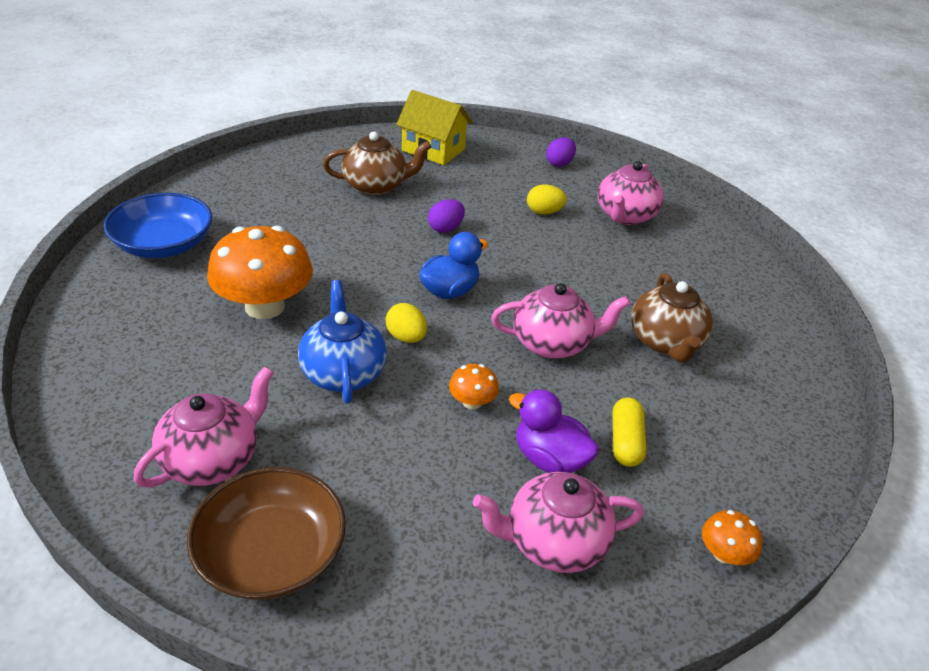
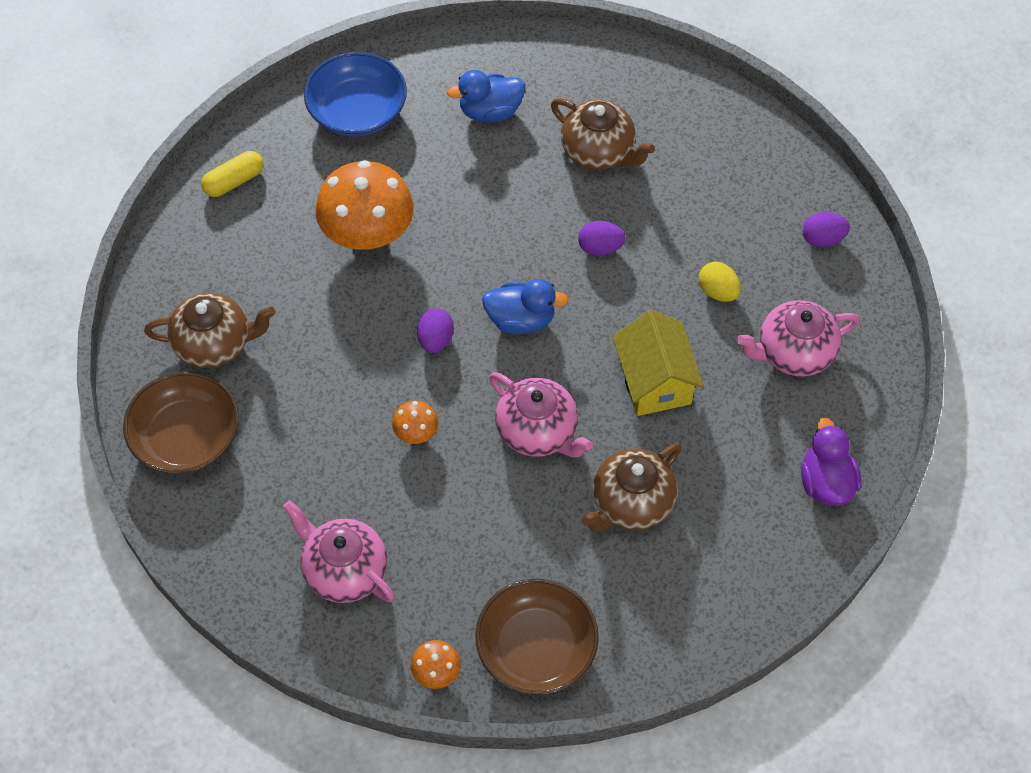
camera: 50 degrees right, 20 degrees up
(212, 459) = (214, 344): pink teapot -> brown teapot
(273, 200) = (490, 111): none -> blue duck
(343, 372) = (358, 337): blue teapot -> none
(406, 337) = (435, 340): yellow egg -> purple egg
(433, 150) = (712, 135): yellow house -> yellow house (654, 381)
(549, 458) = (413, 517): purple duck -> purple duck (826, 482)
(625, 441) = (481, 550): yellow capsule -> yellow capsule (234, 181)
(752, 473) = (536, 648): none -> brown bowl

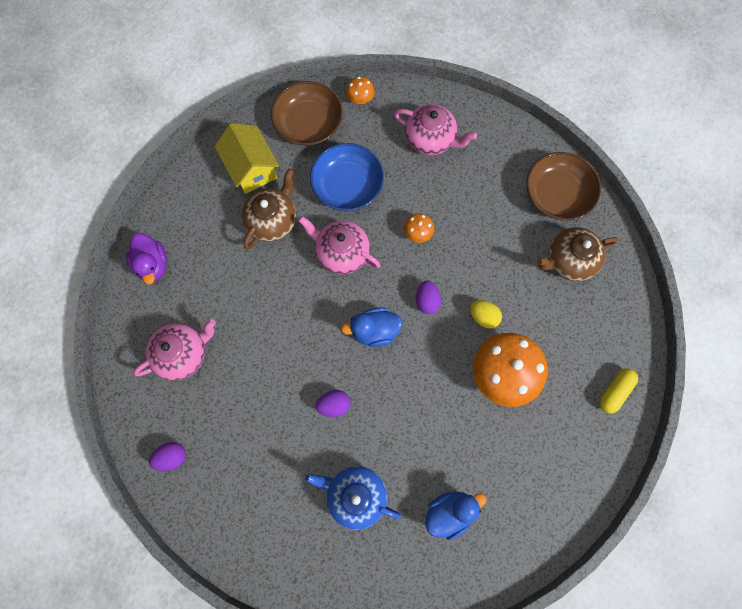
camera: 165 degrees right, 15 degrees up
(357, 111) = (551, 483): blue bowl -> blue bowl (347, 186)
(598, 151) = (355, 495): brown teapot -> blue teapot
(654, 381) = (274, 307): yellow house -> yellow house (252, 168)
(718, 291) = (243, 389): yellow egg -> yellow egg (483, 316)

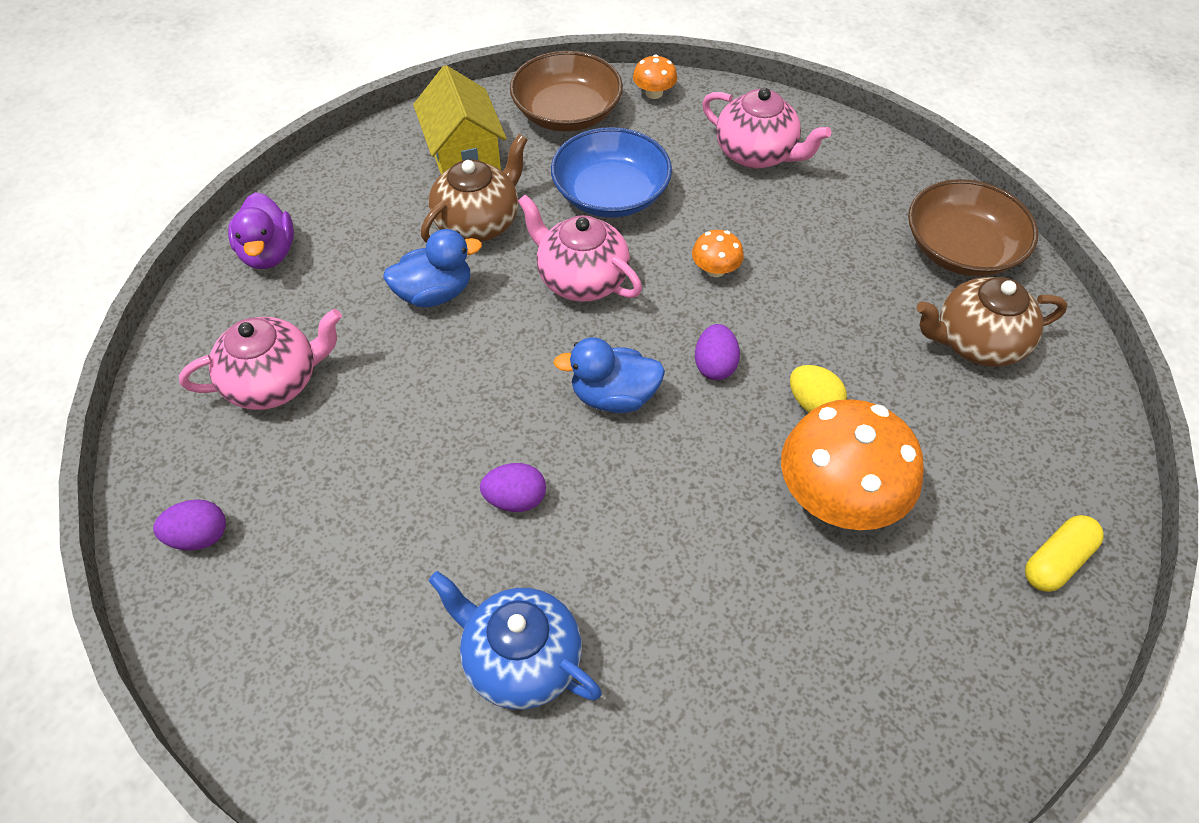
camera: 10 degrees right, 20 degrees down
(449, 512) = (702, 724): blue duck -> blue duck (435, 293)

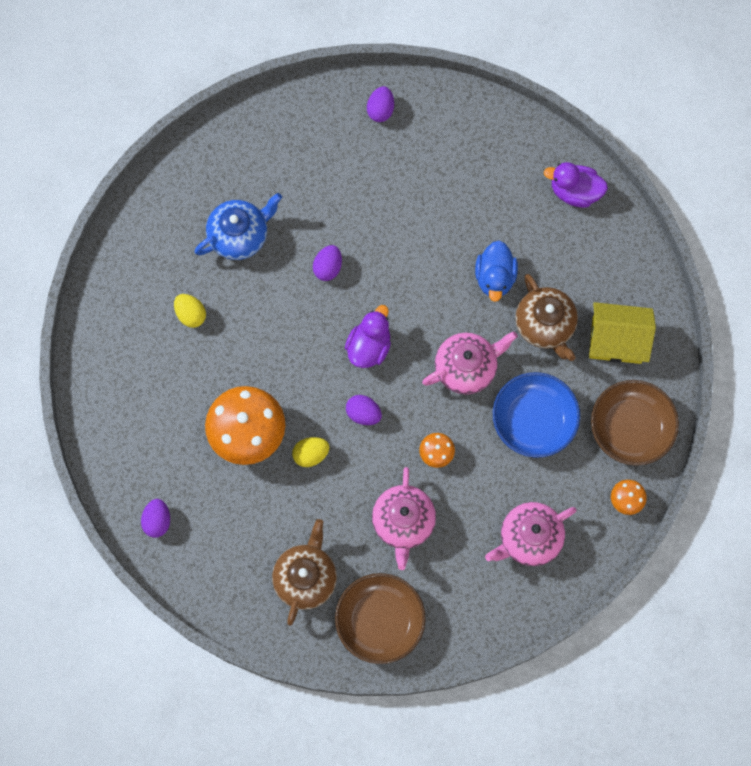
camera: 115 degrees right, 20 degrees up
(274, 382) = (467, 169): pink teapot -> pink teapot (403, 522)
(613, 396) = (369, 346): blue duck -> purple duck
(703, 674) = (191, 314): none -> yellow egg
(1057, 561) = (157, 521): yellow capsule -> purple egg

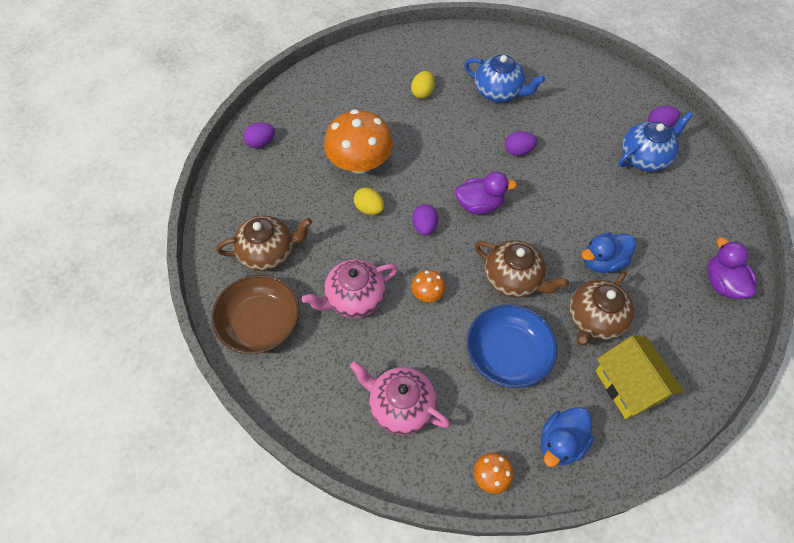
camera: 60 degrees right, 15 degrees down
(409, 153) = (644, 157): none -> blue teapot
(466, 367) = (513, 279): pink teapot -> brown teapot
(631, 427) = (561, 443): brown bowl -> blue duck

